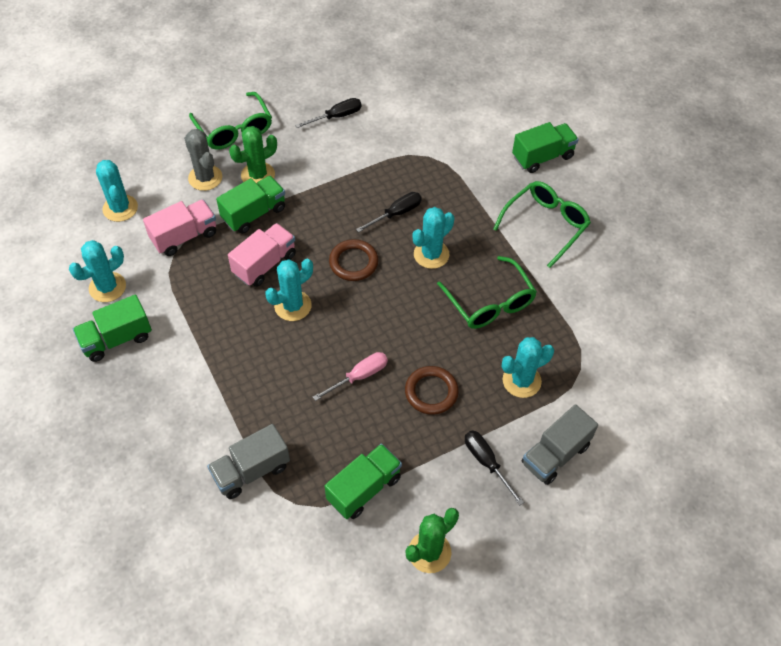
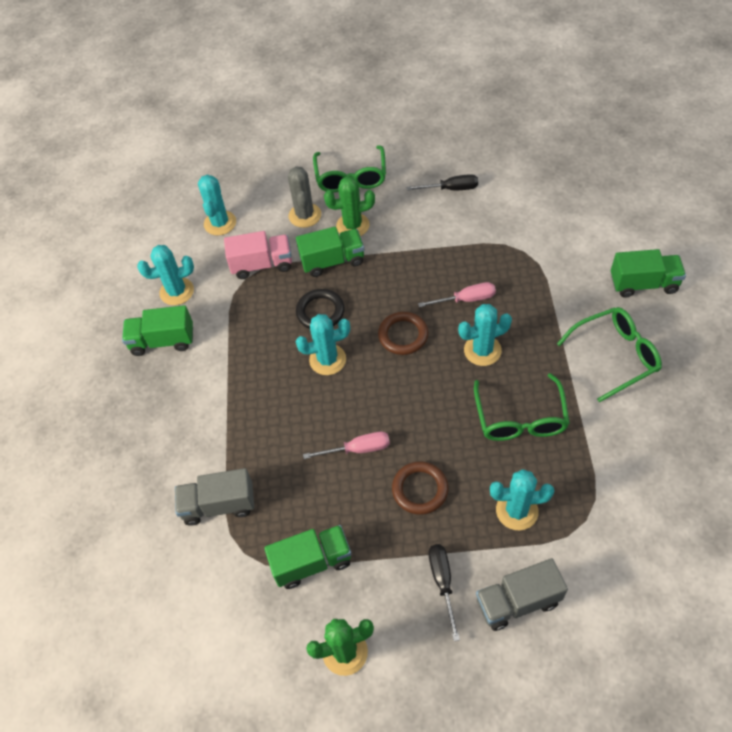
camera: 30 degrees right, 0 degrees up
(264, 264) = (320, 312): pink truck -> black ring
(396, 213) = (466, 299): black screwdriver -> pink screwdriver

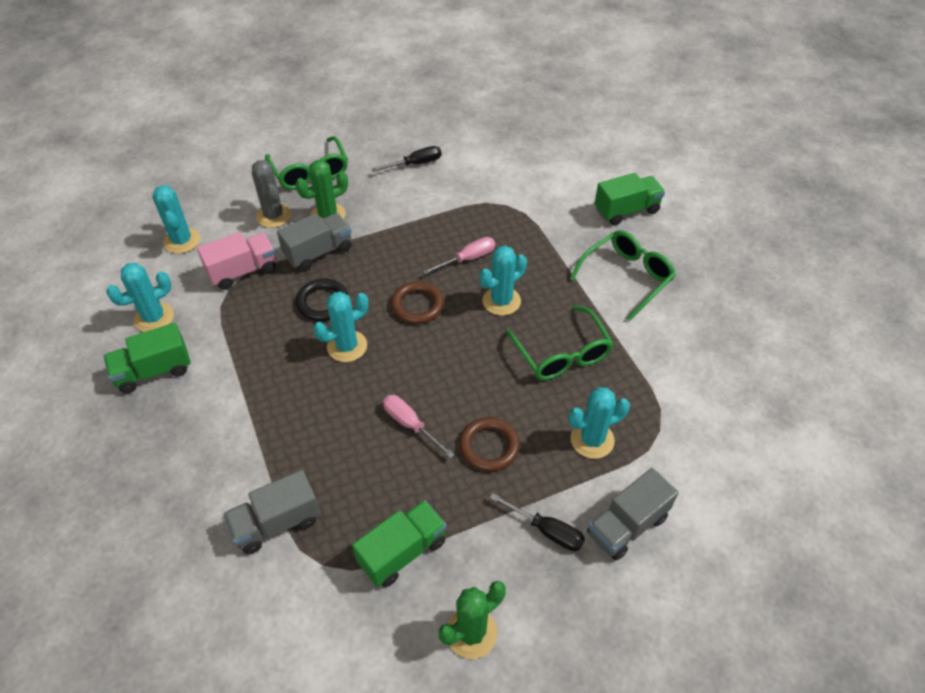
camera: 25 degrees left, 5 degrees down
(332, 261) = (318, 252): green truck -> grey truck
(358, 449) = (410, 425): pink screwdriver -> pink screwdriver turned 105 degrees counterclockwise
(442, 583) = (546, 530): black screwdriver -> black screwdriver turned 150 degrees clockwise

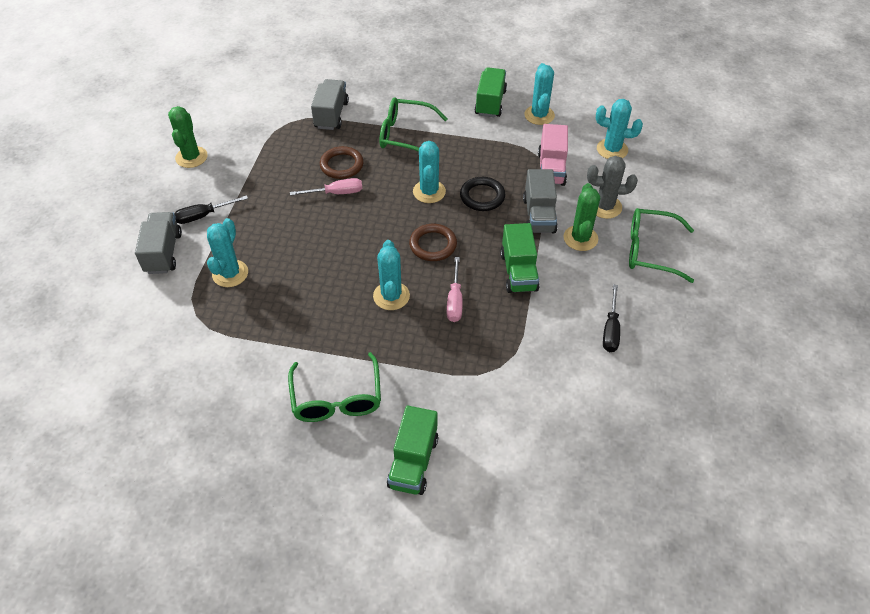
camera: 125 degrees right, 0 degrees up
(402, 551) = (261, 153): green truck -> green truck (518, 272)
(489, 446) = (282, 221): brown ring -> brown ring (341, 165)
(562, 354) = (309, 302): green glasses -> green glasses (405, 135)

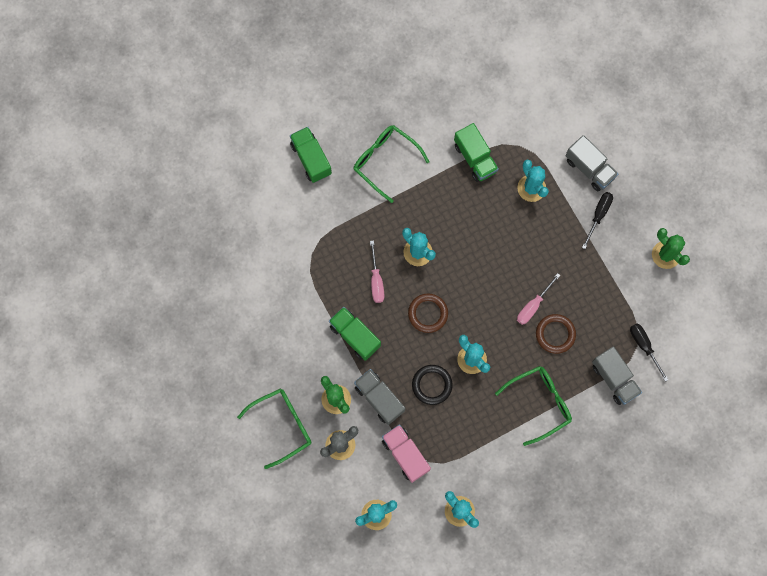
camera: 140 degrees right, 25 degrees up
(455, 300) = (376, 280): pink screwdriver -> pink screwdriver turned 150 degrees counterclockwise
(490, 103) = (508, 495): green truck -> green truck (475, 158)
(611, 329) = (265, 335): black screwdriver -> black screwdriver (644, 346)

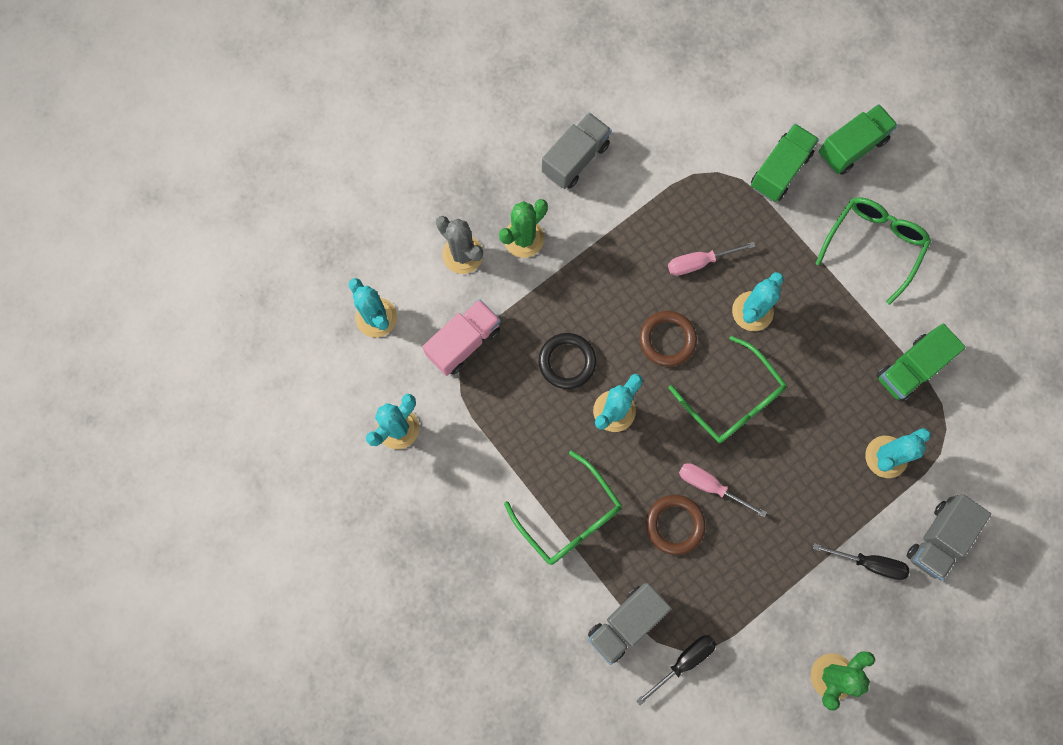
camera: 80 degrees right, 0 degrees up
(282, 425) = (476, 177): green glasses -> green glasses (733, 400)
(355, 336) = (615, 247): green truck -> green truck (780, 170)
(379, 398) = (535, 294): grey truck -> grey truck (575, 159)

